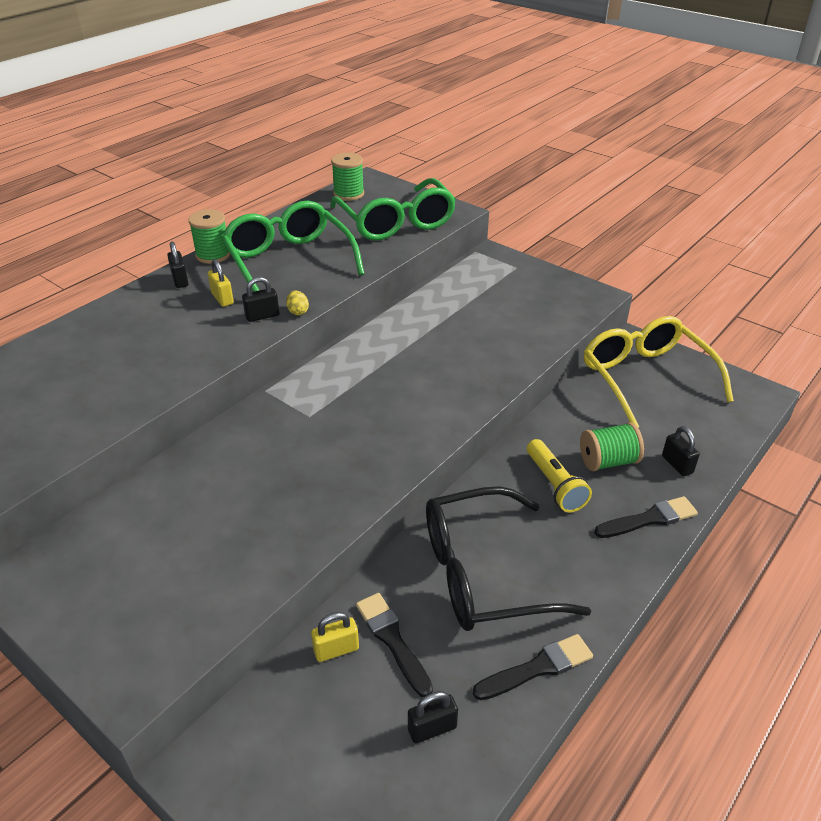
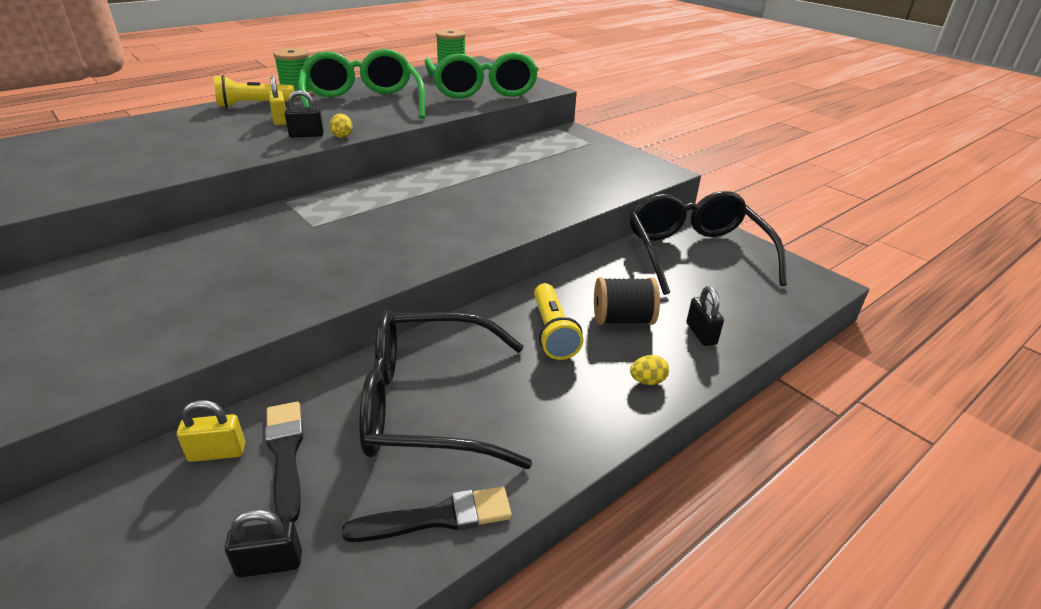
camera: 10 degrees right, 5 degrees down
(180, 280) = (254, 105): black padlock -> yellow flashlight
(608, 461) = (622, 319): green spool -> black spool
(645, 378) = (695, 253): yellow glasses -> black glasses
(649, 519) = (647, 381): black brush -> yellow egg

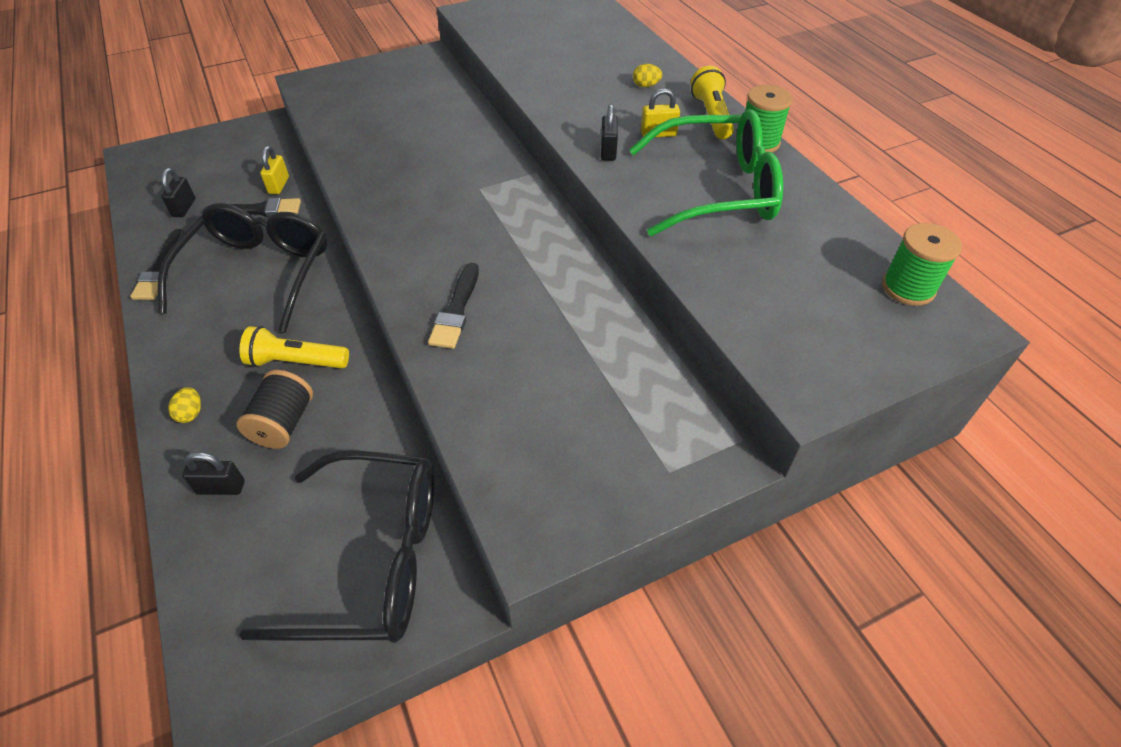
camera: 105 degrees right, 15 degrees up
(342, 136) = (601, 174): yellow egg -> yellow egg (646, 86)
(482, 90) = (788, 310): green glasses -> none
(492, 214) = (456, 310): none -> black brush

